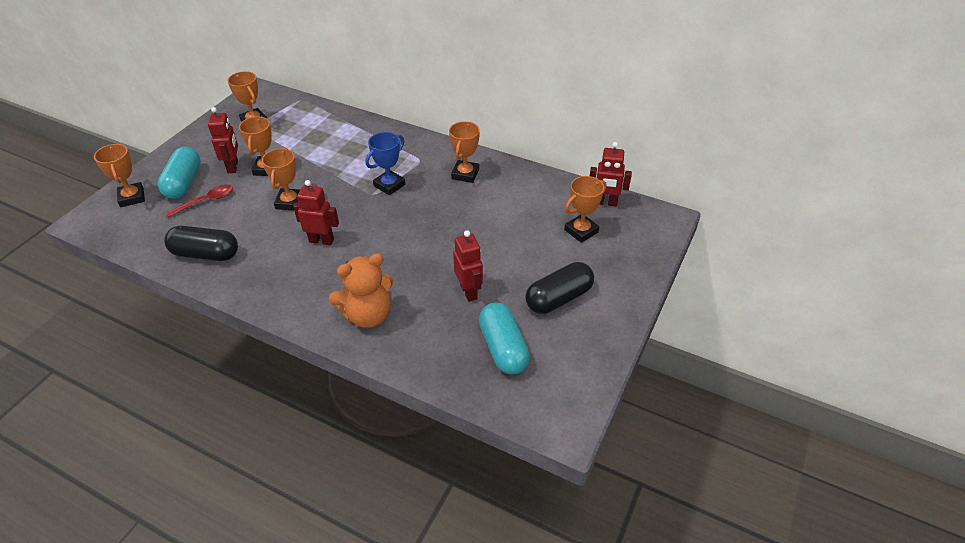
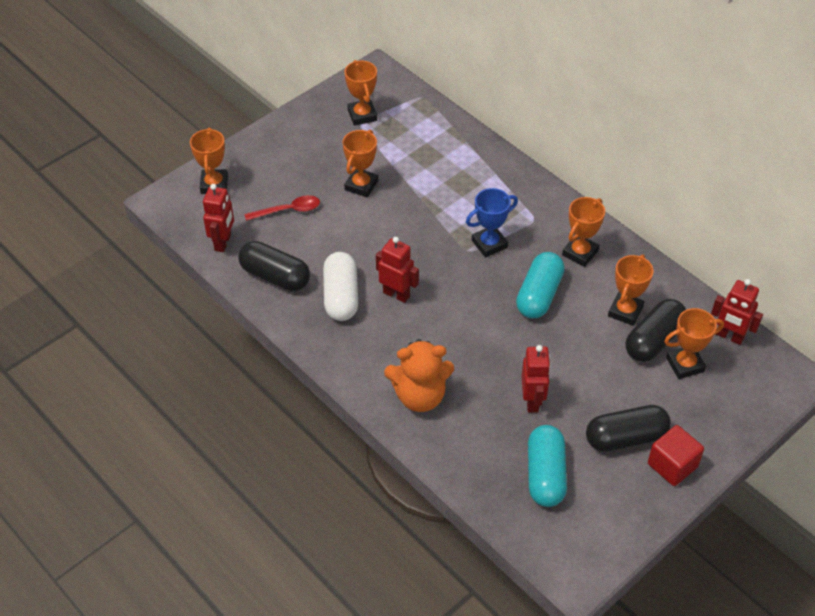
camera: 20 degrees right, 5 degrees up
(184, 183) = (270, 180): turquoise capsule -> turquoise capsule (539, 295)
(233, 166) = (326, 172): red robot -> red robot (223, 242)
(271, 254) = (341, 296): none -> white capsule
(290, 202) = (375, 236): orange trophy -> orange trophy (625, 311)
(549, 220) = (653, 340): none -> black capsule
(606, 309) = (672, 465): none -> red cube

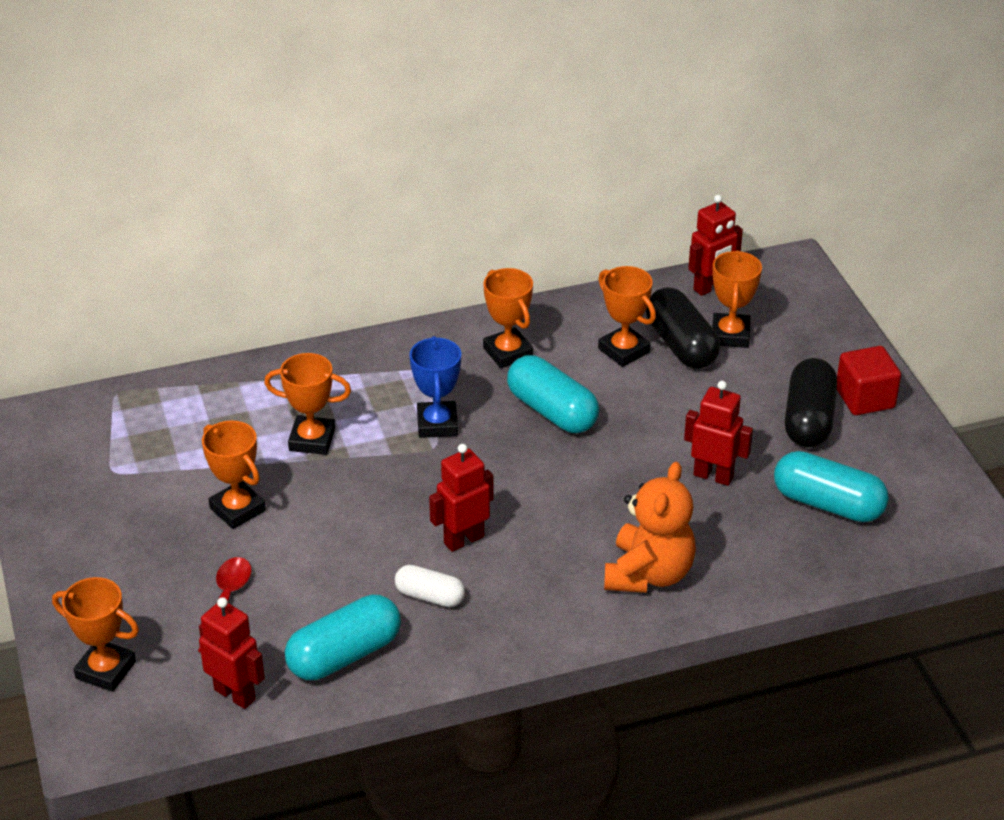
camera: 65 degrees left, 10 degrees down
(275, 276) = (344, 655): black capsule -> turquoise capsule
(341, 296) = (430, 596): white capsule -> white capsule, size x0.60
(362, 115) = (100, 464): orange trophy -> orange trophy (312, 440)

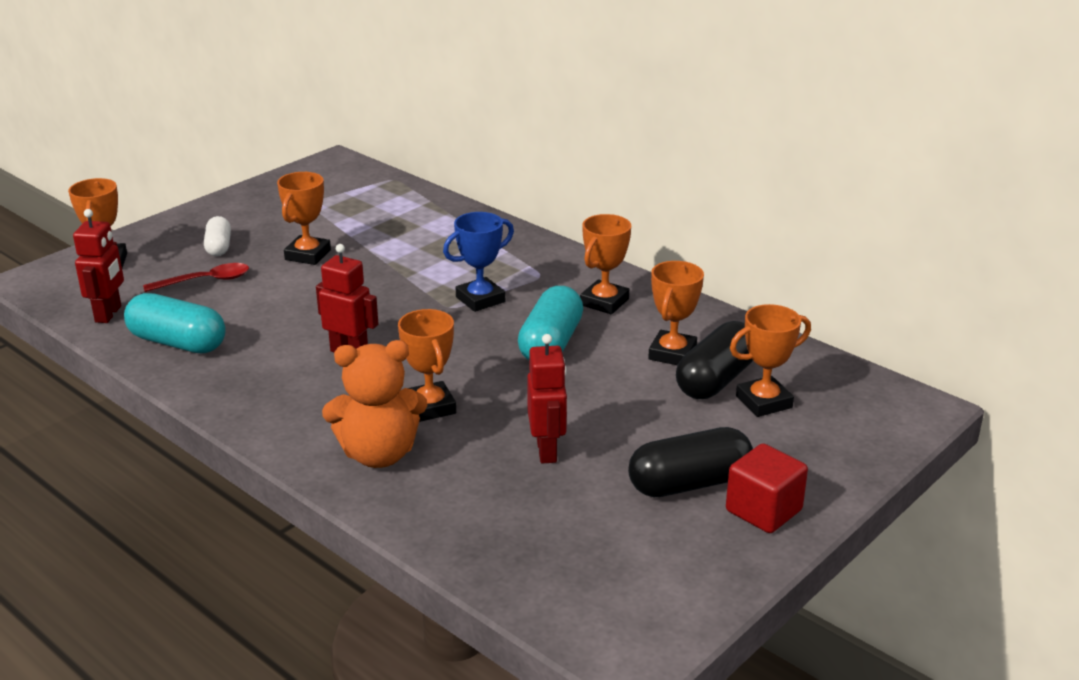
camera: 60 degrees right, 10 degrees down
(312, 440) = (411, 257): orange trophy -> orange trophy (430, 407)
(430, 596) = (270, 358): white capsule -> white capsule (219, 247)
(710, 287) = (821, 371): red robot -> none
(828, 504) = (571, 532): turquoise capsule -> none

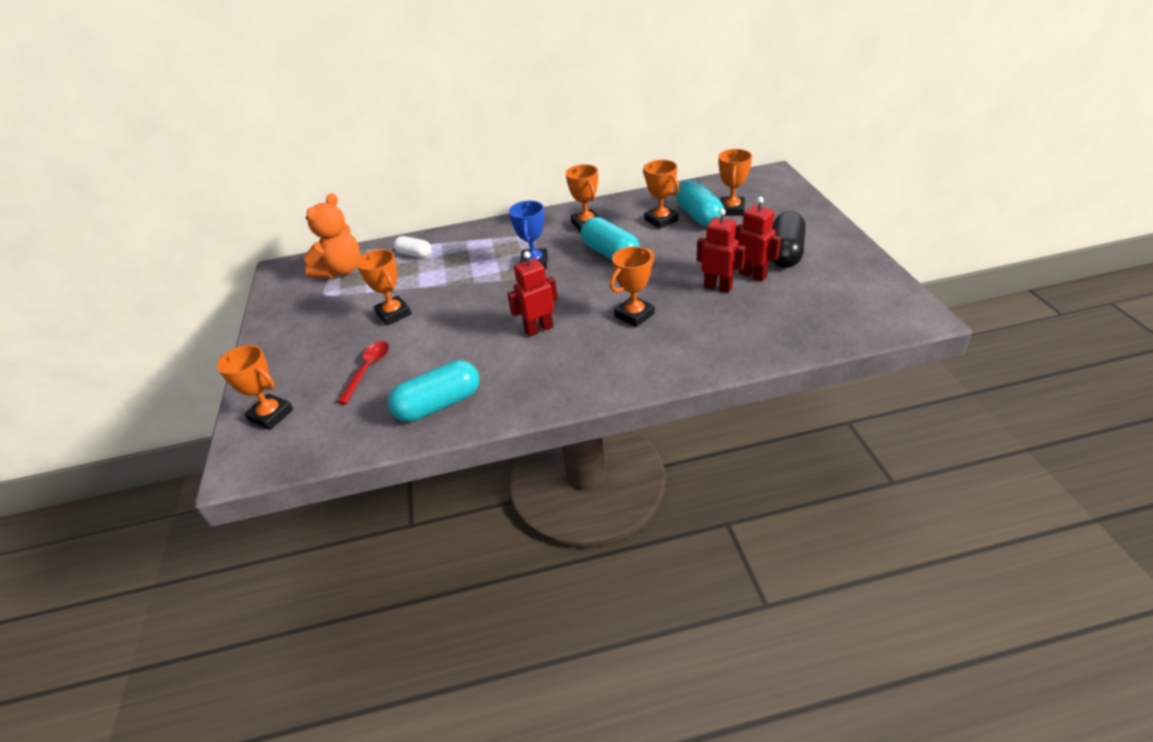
camera: 50 degrees left, 10 degrees up
(109, 314) = (353, 432): red robot -> red robot (753, 275)
(219, 247) = (327, 351): white capsule -> white capsule (414, 254)
(379, 454) = (668, 349): orange teddy bear -> orange teddy bear (341, 271)
(430, 407) = (634, 315): orange trophy -> orange trophy turned 60 degrees counterclockwise
(716, 380) = (698, 216): black capsule -> turquoise capsule
(763, 510) = (825, 240): red cube -> none

